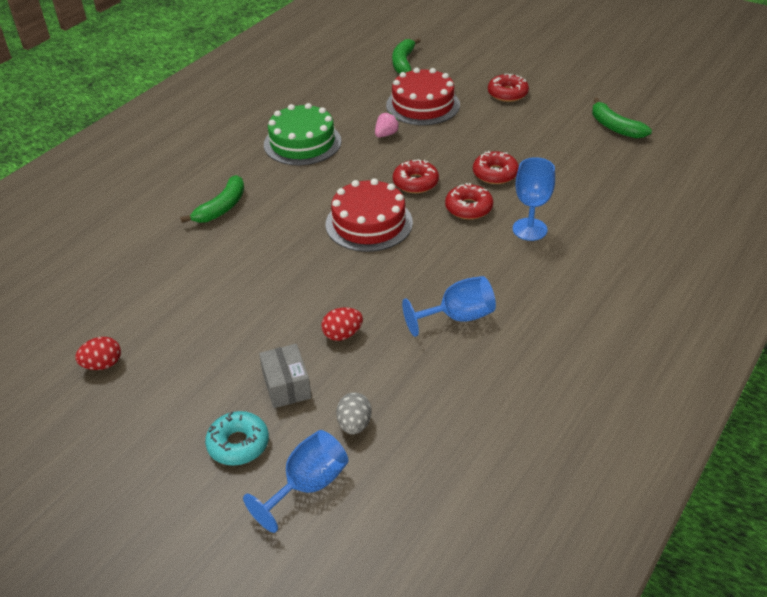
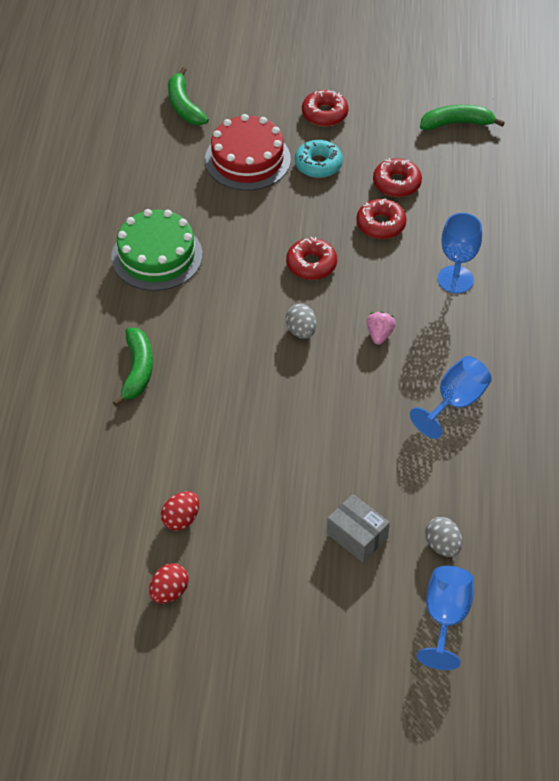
camera: 30 degrees left, 10 degrees up
(238, 444) = (359, 609): turquoise donut -> turquoise donut (318, 164)
(342, 334) = (367, 463): red egg -> red egg (181, 519)
(369, 223) = (301, 331): red cake -> grey egg
(386, 134) = (237, 213): pink strawberry -> pink strawberry (379, 335)
(468, 208) = (383, 276): red donut -> red donut (396, 183)
(615, 127) = (457, 123): green banana -> green banana turned 150 degrees clockwise

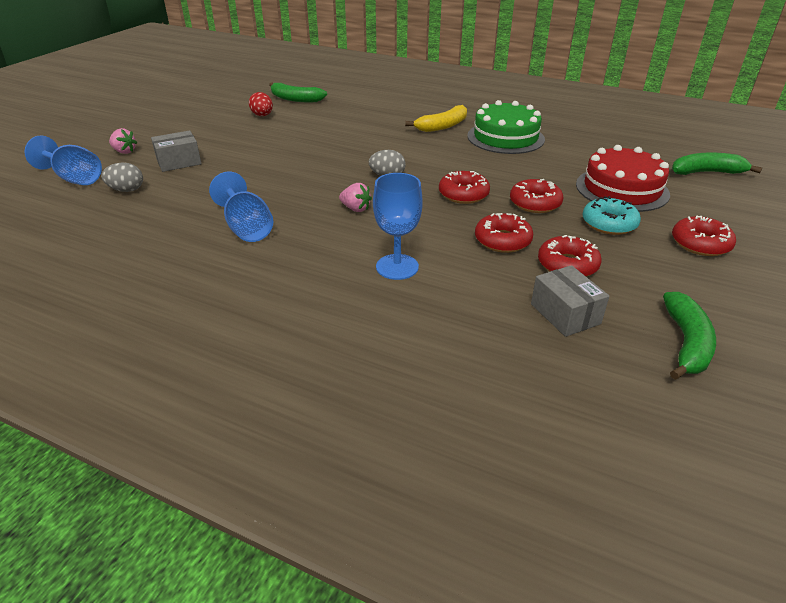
camera: 110 degrees right, 15 degrees down
(137, 370) = (394, 118): green banana -> green banana (295, 99)
(144, 318) = (442, 126): none -> yellow banana
(169, 592) = (218, 107): red egg -> none
(304, 213) = (535, 203): none -> red donut
(357, 614) = (124, 151): none -> pink strawberry
(459, 179) = (565, 314): none -> grey box

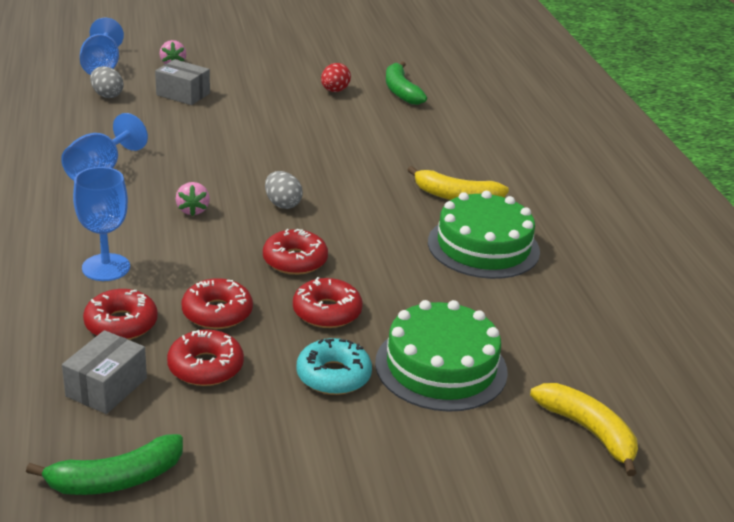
camera: 50 degrees right, 5 degrees down
(622, 189) = (441, 367): red cake -> green cake
(700, 244) = (355, 457): red donut -> red donut (121, 324)
(706, 172) = (588, 431): green banana -> yellow banana

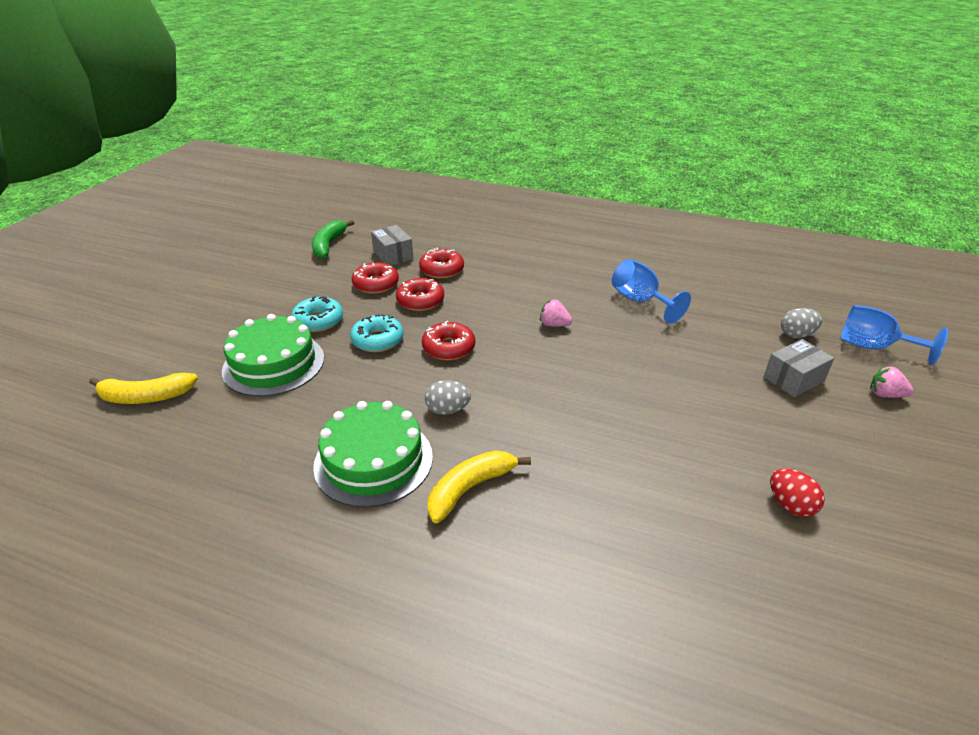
camera: 125 degrees right, 5 degrees up
(106, 267) = (504, 277): blue goblet -> none
(282, 204) = (534, 369): grey egg -> grey egg (447, 410)
(327, 312) = (377, 340): red donut -> turquoise donut
(401, 91) = (781, 582): green banana -> none

